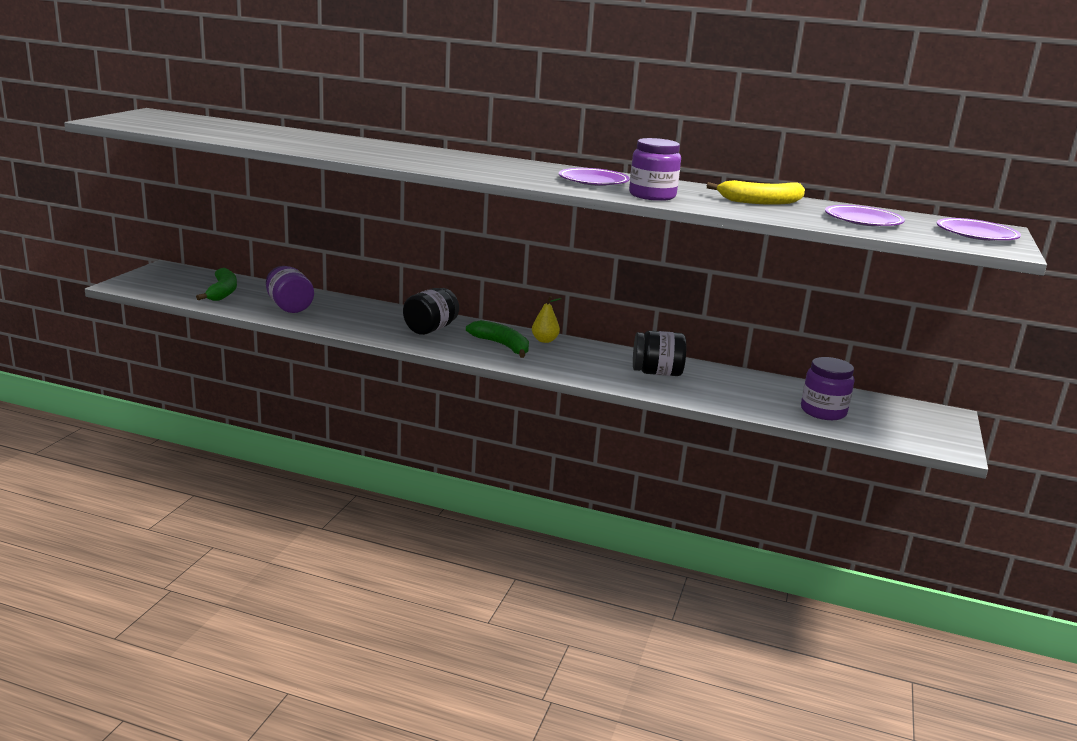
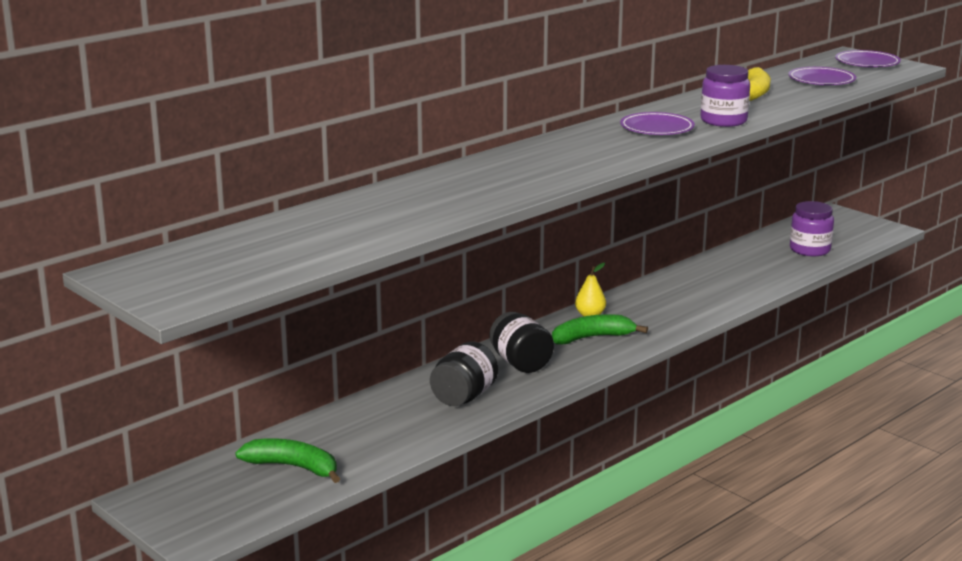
camera: 60 degrees left, 0 degrees up
(289, 307) = (387, 430): purple jar -> none
(657, 373) = (699, 287): black jar -> black jar (464, 397)

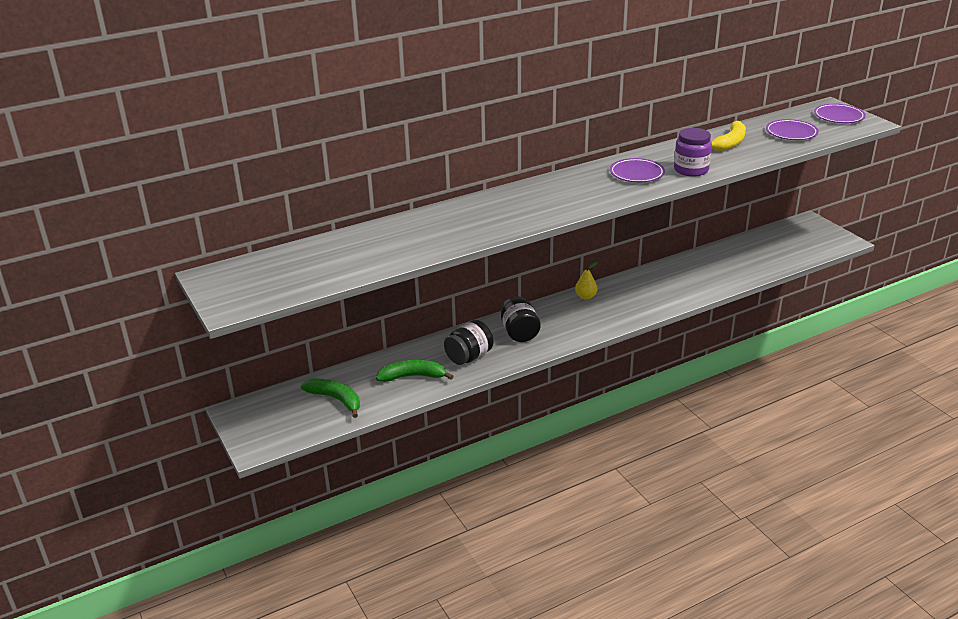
camera: 15 degrees right, 10 degrees up
(592, 337) = (579, 316): green banana -> green banana (413, 376)
(810, 250) = (775, 254): purple jar -> none

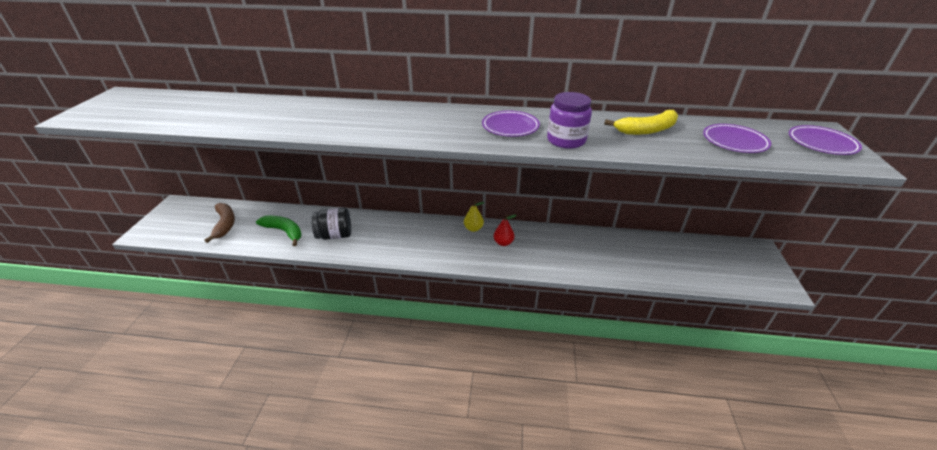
camera: 35 degrees right, 5 degrees up
(336, 400) = (225, 224): green banana -> brown banana
(519, 333) = (390, 234): black jar -> none
(626, 296) = (503, 243): none -> red pear

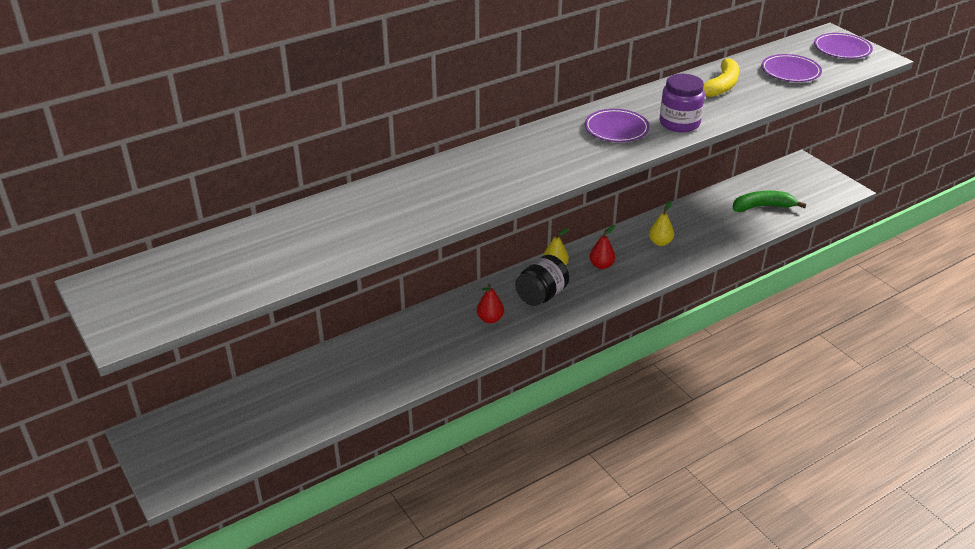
camera: 40 degrees left, 0 degrees up
(225, 224) = (265, 414): brown banana -> none
(284, 232) = (357, 380): green banana -> green banana (763, 207)
(335, 235) = (422, 351): black jar -> black jar (541, 295)
(393, 238) = (490, 319): none -> red pear
(564, 249) = (660, 242): none -> yellow pear

